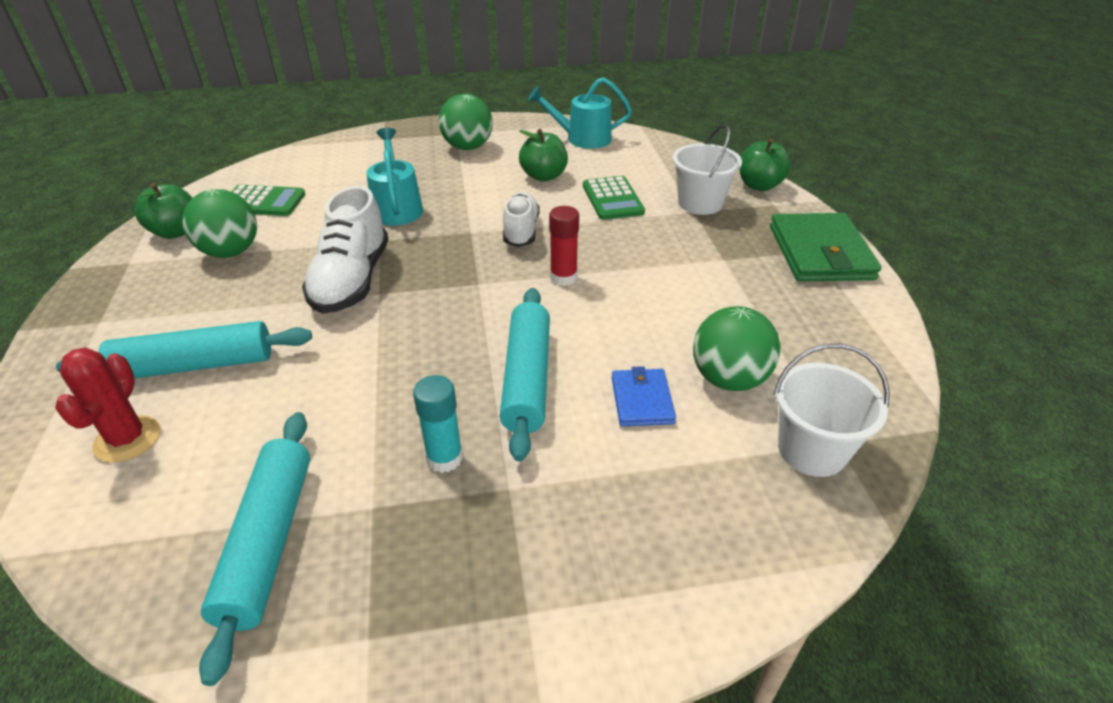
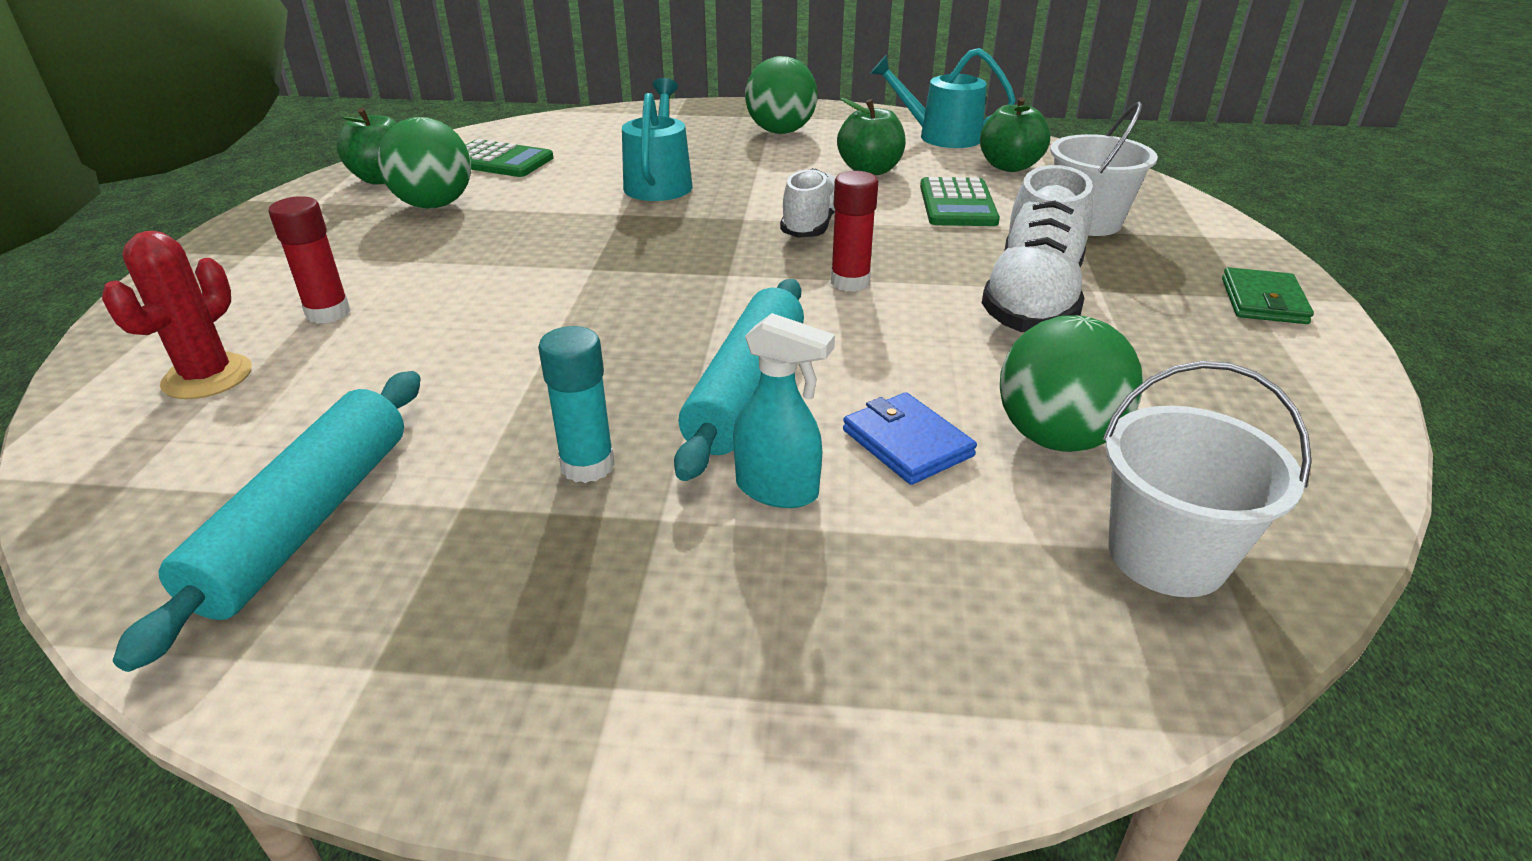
camera: 15 degrees right, 5 degrees down
(194, 366) = (328, 313): turquoise rolling pin -> red glue stick
(352, 280) = (564, 251): white shoe -> white shoe (1033, 300)
(574, 451) = (778, 490): none -> turquoise spray bottle
(642, 400) = (907, 443): blue wallet -> blue wallet turned 45 degrees counterclockwise
(759, 185) = (1188, 211): green apple -> green apple (1009, 166)
(820, 253) = (1263, 301): green wallet -> green wallet, size x0.54

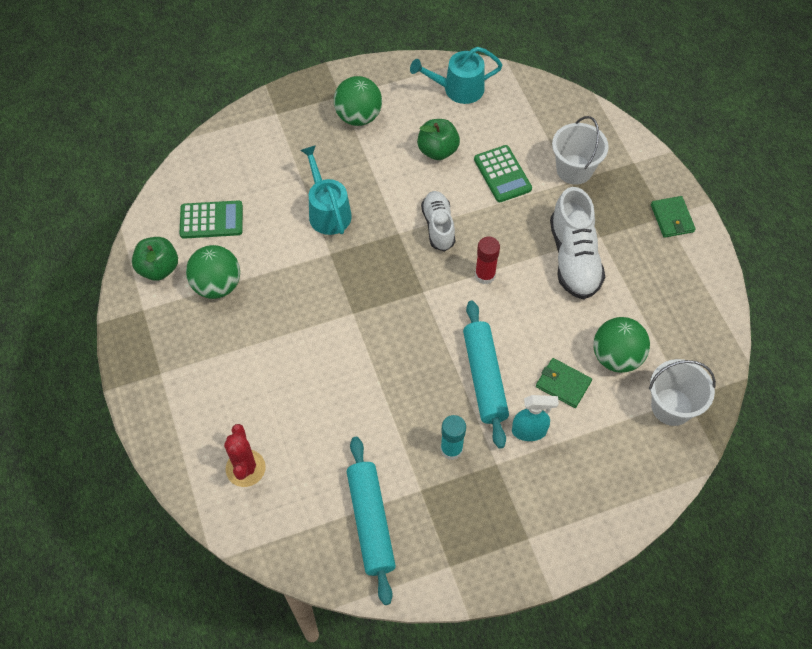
camera: 25 degrees left, 25 degrees up
(328, 313) = (254, 402): red glue stick -> none
(907, 443) = (563, 384): blue wallet -> green wallet
(1009, 166) = (512, 117): green apple -> none

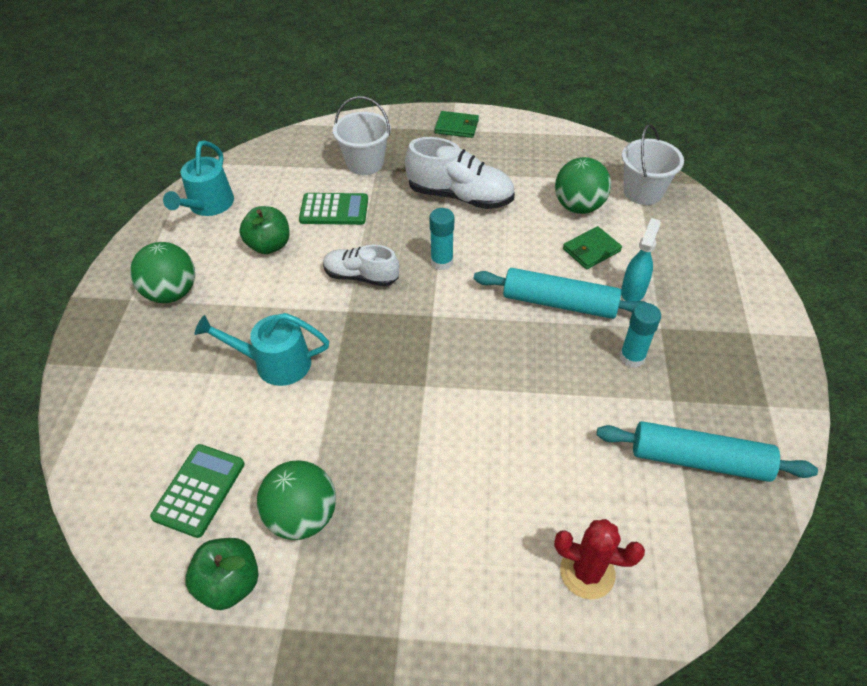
camera: 65 degrees left, 10 degrees down
(485, 275) = (442, 262): red glue stick -> turquoise glue stick

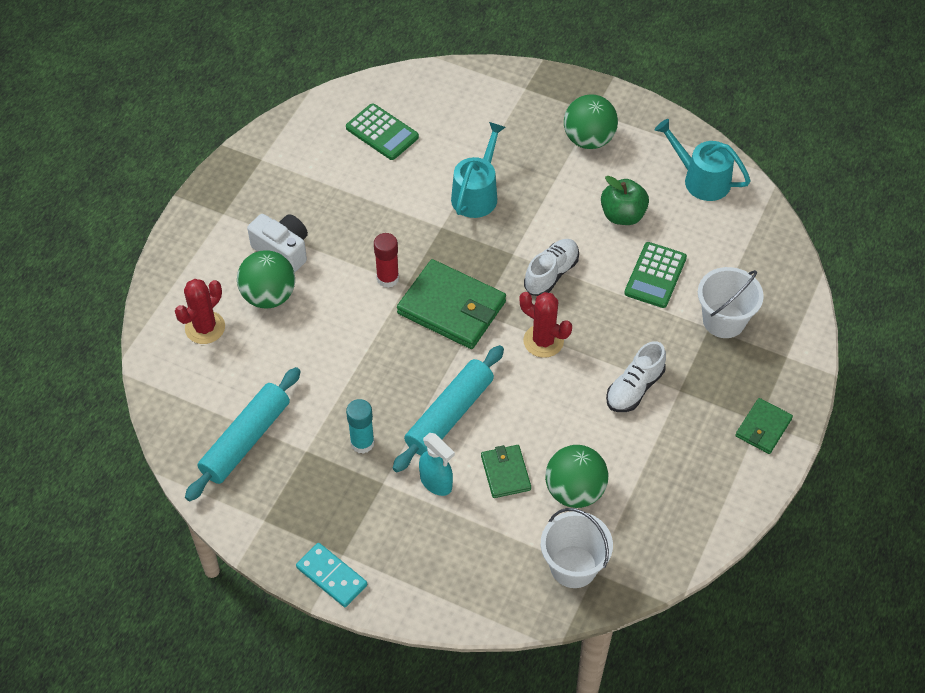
camera: 110 degrees right, 5 degrees up
(229, 583) = (305, 138): green apple -> none
(302, 516) = (332, 184): green ball -> green ball (269, 296)
(424, 405) = (387, 278): none -> red glue stick
(430, 531) = (282, 250): none -> white camera
(436, 338) = (452, 308): none -> green wallet
(442, 262) = (543, 341): turquoise glue stick -> red cactus
(460, 196) = (634, 388): white shoe -> white shoe, size x0.65
(775, 332) = (332, 576): none -> turquoise domino

